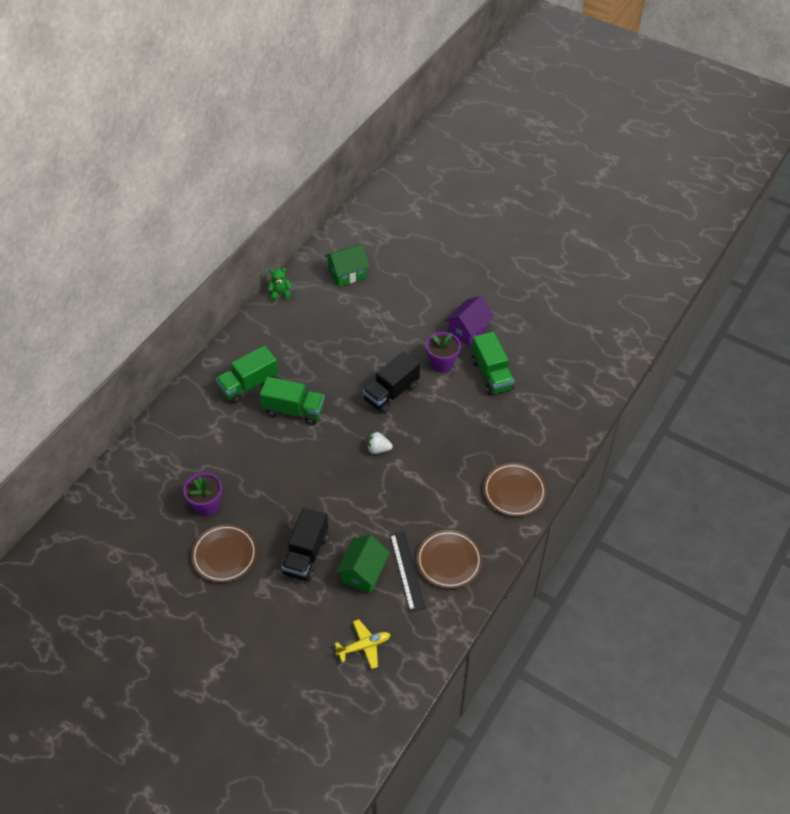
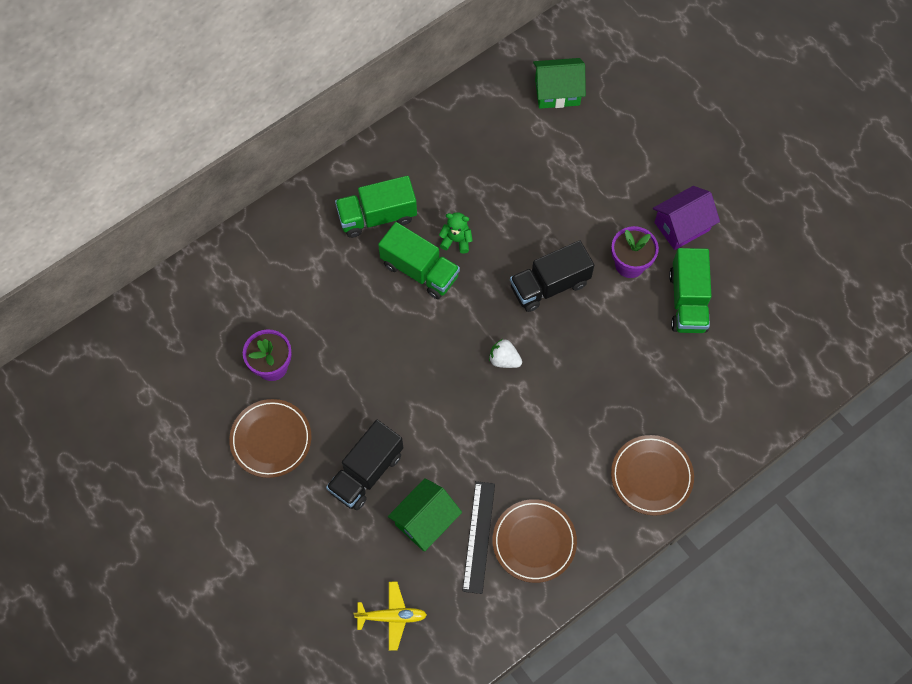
camera: 20 degrees right, 15 degrees up
(280, 293) = (461, 95): green teddy bear -> green teddy bear (456, 240)

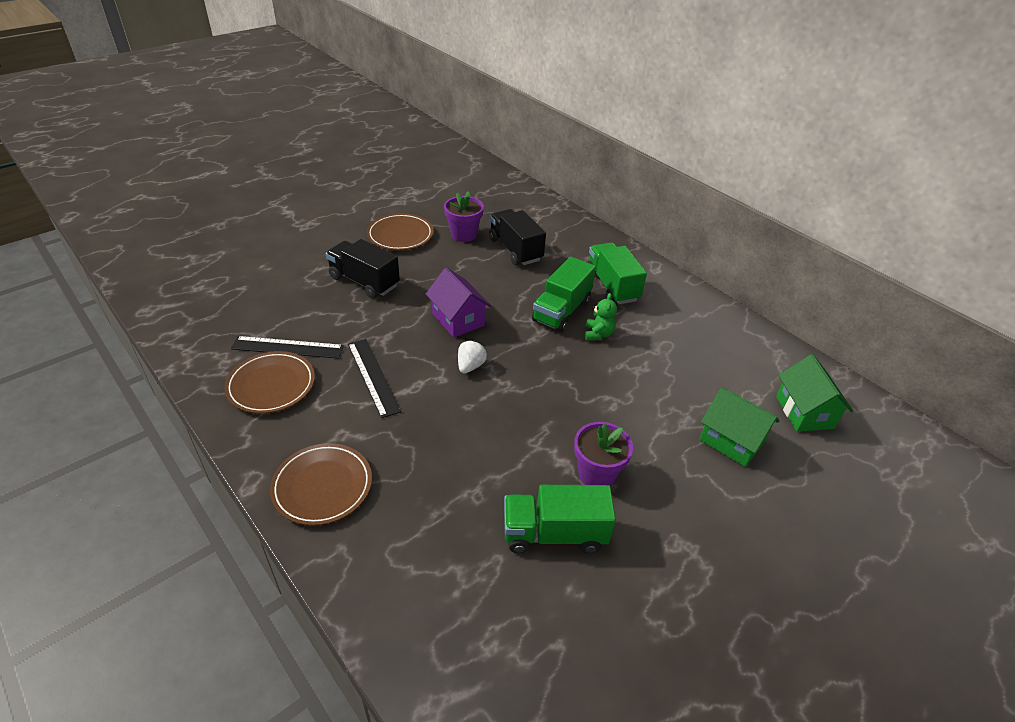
camera: 85 degrees right, 25 degrees down
(392, 616) = (230, 296): yellow plane -> none
(425, 521) = (312, 314): green house -> green house (731, 441)
(520, 448) = (373, 376): none -> black ruler
(549, 285) = (558, 401): black truck -> black truck (515, 249)
(682, 226) = (661, 531): purple house -> purple house (458, 319)

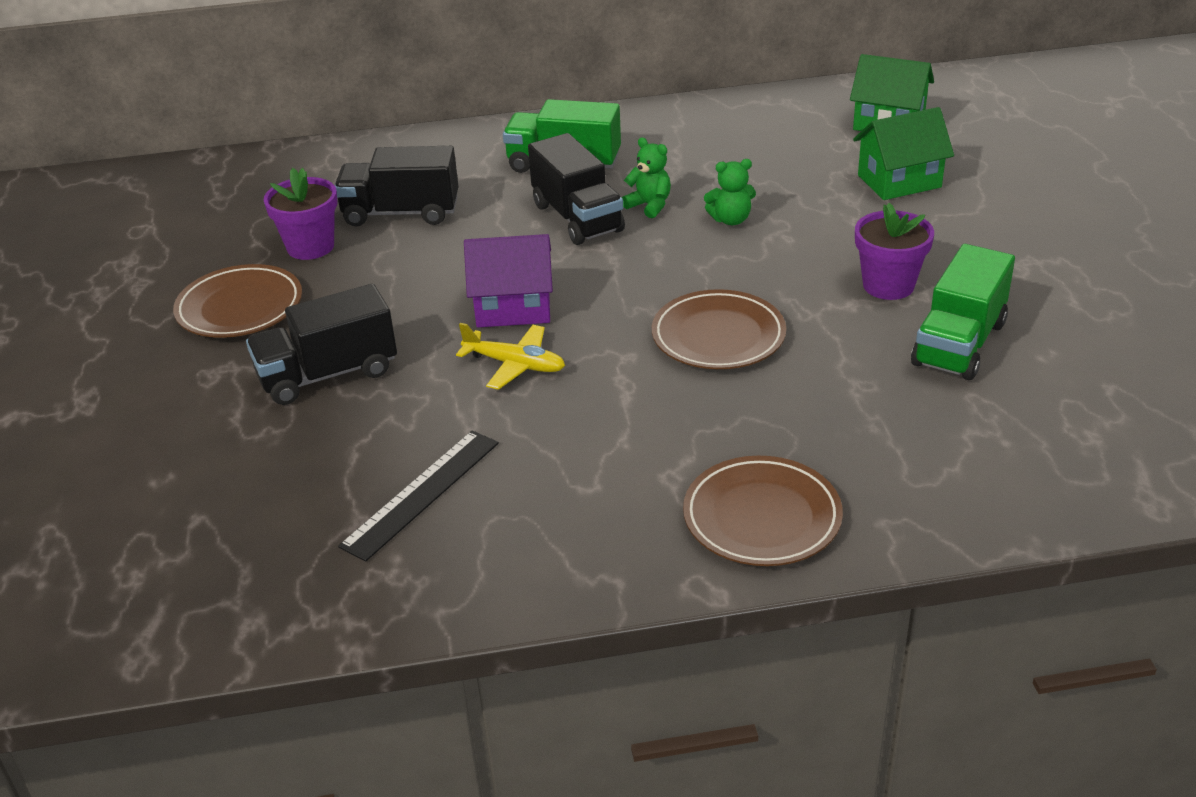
camera: 55 degrees left, 5 degrees down
(271, 385) = (502, 529): brown plate -> brown plate (718, 336)
(373, 376) = (570, 418): black ruler -> none
(408, 339) = (515, 365): none -> yellow plane
(470, 366) = (623, 324): white strawberry -> none
(561, 311) = (577, 218): green truck -> black truck
(612, 373) = (731, 220): none -> green teddy bear

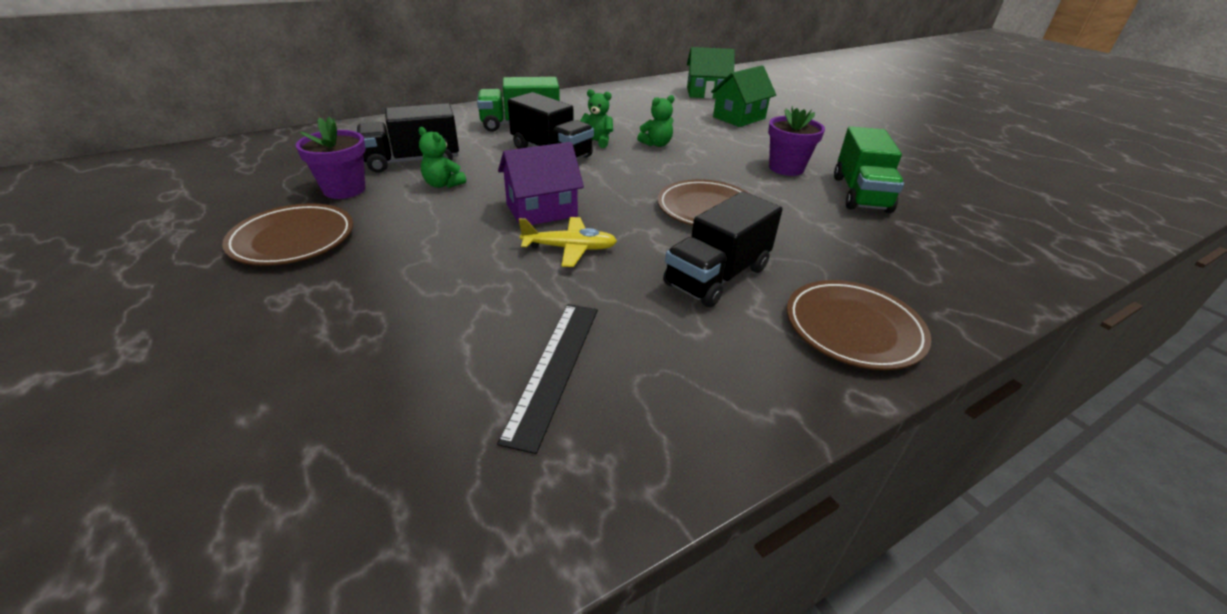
camera: 25 degrees left, 0 degrees up
(328, 374) = (404, 280): black truck -> black truck (717, 276)
(420, 254) = (443, 184): none -> green teddy bear

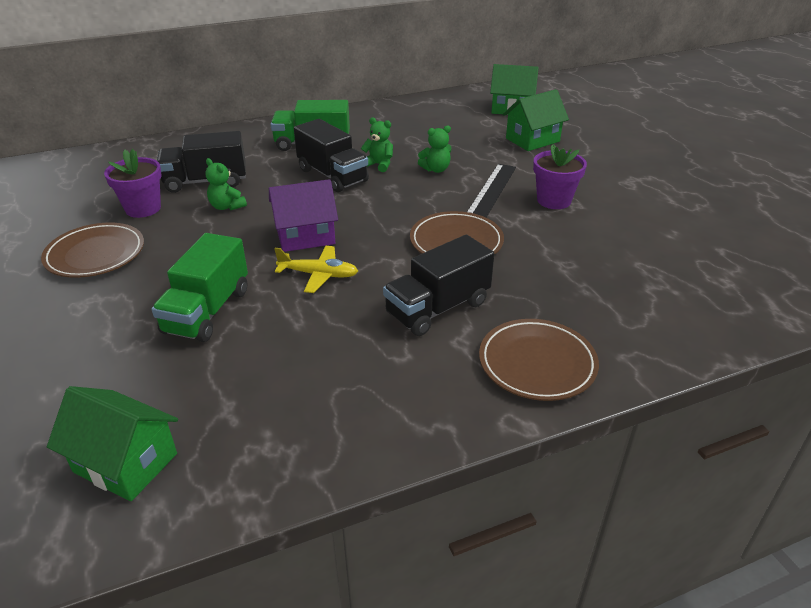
camera: 10 degrees right, 0 degrees up
(378, 505) = (125, 463): none -> green house
(554, 369) = (274, 378): black ruler -> black ruler (492, 190)
(860, 194) = (615, 232): green truck -> green truck (207, 311)

